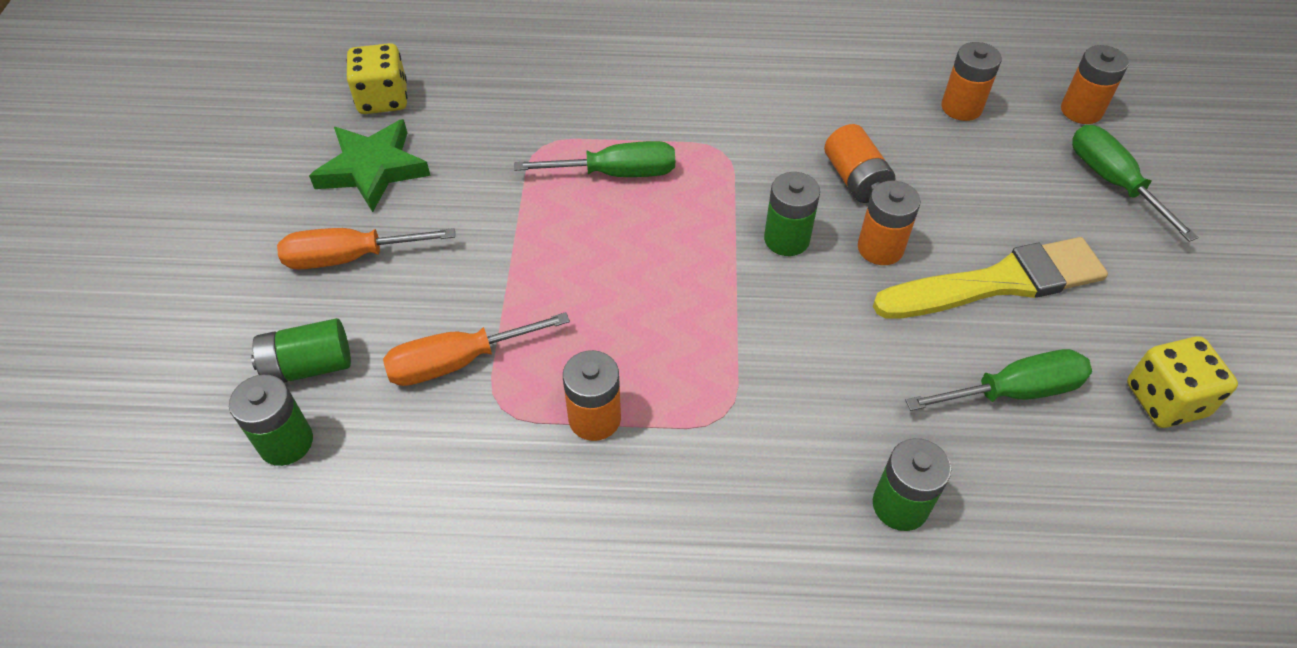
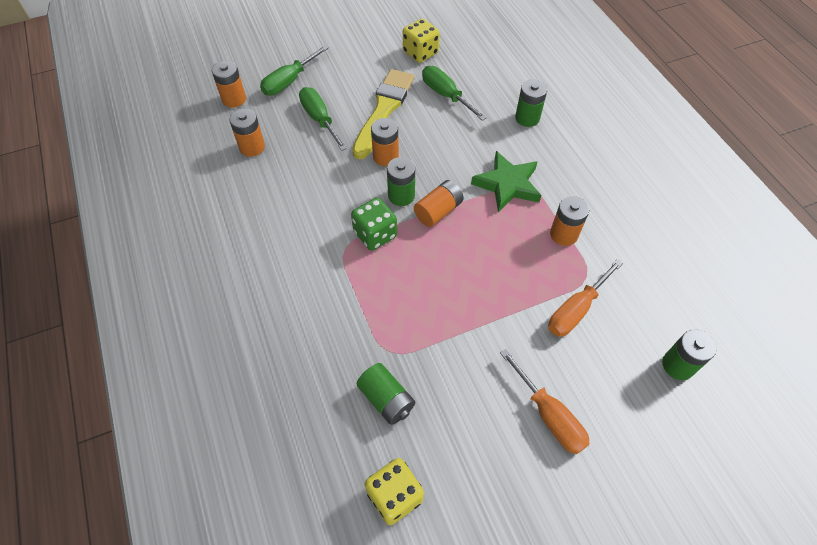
camera: 115 degrees left, 5 degrees up
(309, 366) = (632, 385): green battery -> green battery (386, 399)
(373, 169) = (469, 453): green star -> green star (507, 184)
(458, 362) = (576, 310): orange screwdriver -> orange screwdriver turned 90 degrees clockwise
(616, 173) = (393, 296): green screwdriver -> green screwdriver (319, 119)
(728, 187) = (375, 234): none -> green dice
(855, 179) = (338, 179): orange battery -> orange battery (438, 211)
(998, 282) = (384, 110): yellow brush -> yellow brush turned 60 degrees clockwise

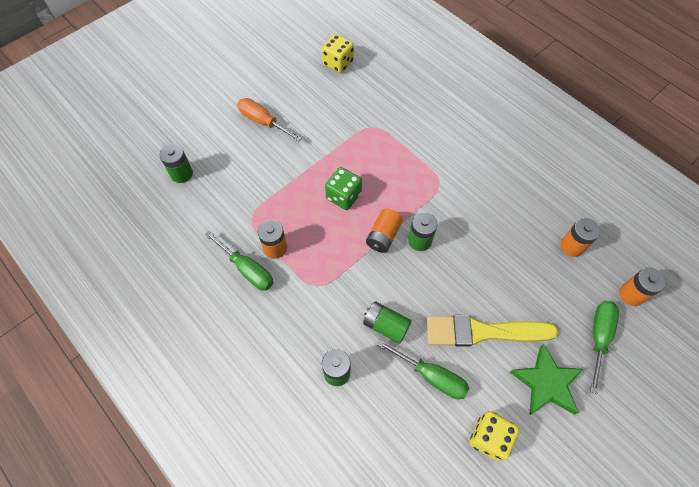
camera: 160 degrees right, 5 degrees up
(319, 119) = (536, 298): green screwdriver -> green screwdriver (247, 269)
(375, 234) = (423, 200): green dice -> green dice (343, 196)
(384, 110) = (483, 331): yellow brush -> yellow brush turned 90 degrees clockwise
(385, 156) = (452, 276): orange battery -> none
(386, 399) = (363, 102): green battery -> green battery (386, 326)
(507, 184) = (334, 282): green star -> green star (546, 383)
(576, 310) = (256, 189): orange screwdriver -> none

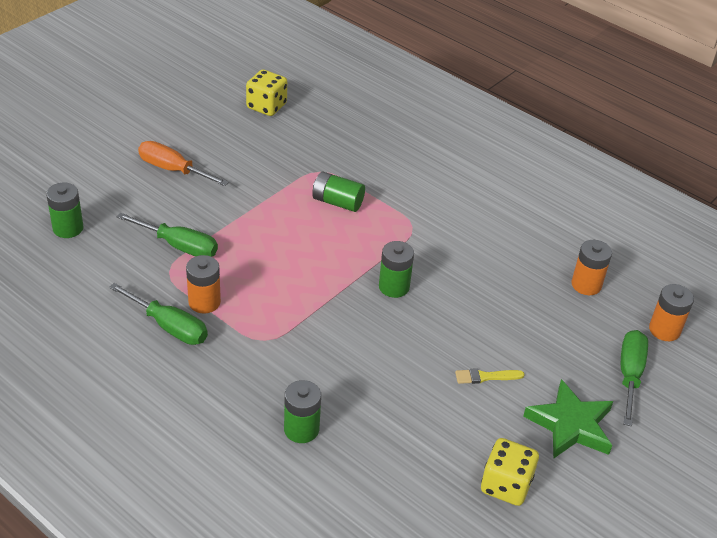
camera: 10 degrees left, 20 degrees down
(343, 196) = (289, 245): green dice -> none
(383, 236) = (346, 284): orange battery -> none
(386, 326) = (360, 377): green battery -> green battery (337, 202)
(431, 376) = (425, 426): green screwdriver -> green screwdriver (179, 246)
(483, 331) = (485, 377): yellow brush -> yellow brush, size x0.41

